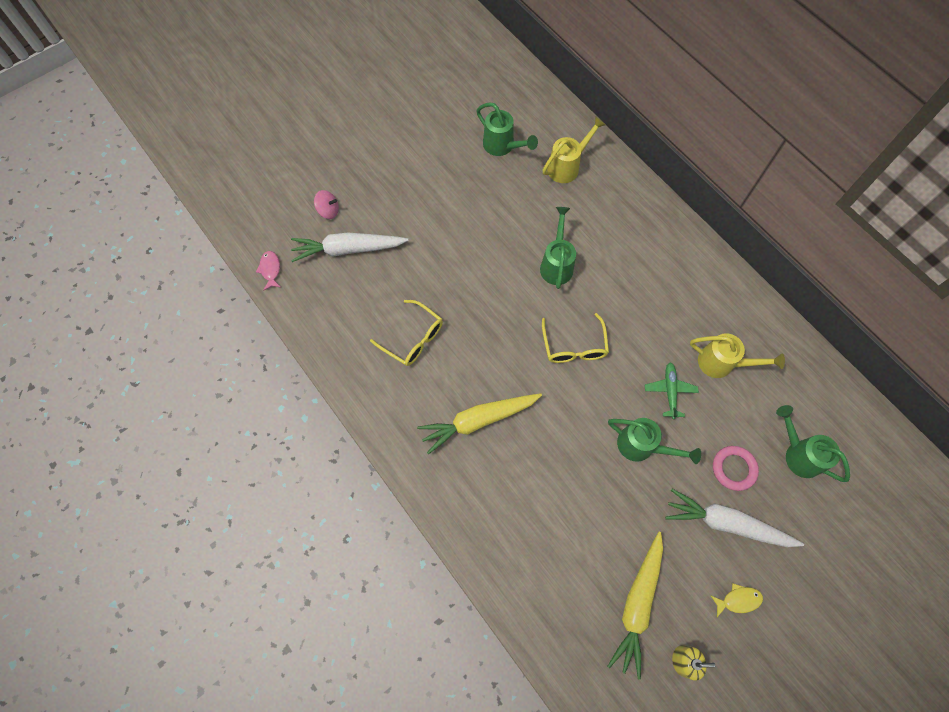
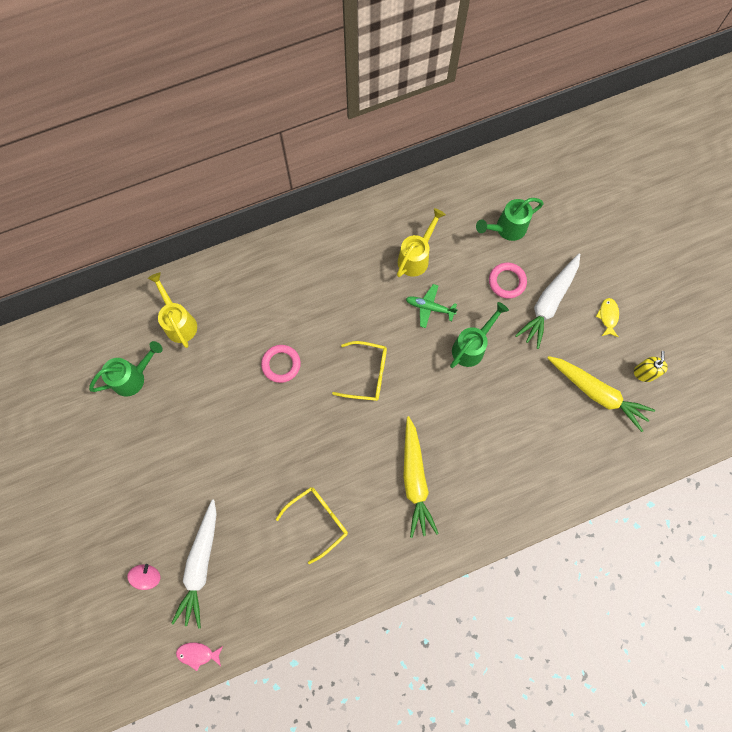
camera: 75 degrees left, 5 degrees up
(556, 264) = (281, 364): green watering can -> pink ring

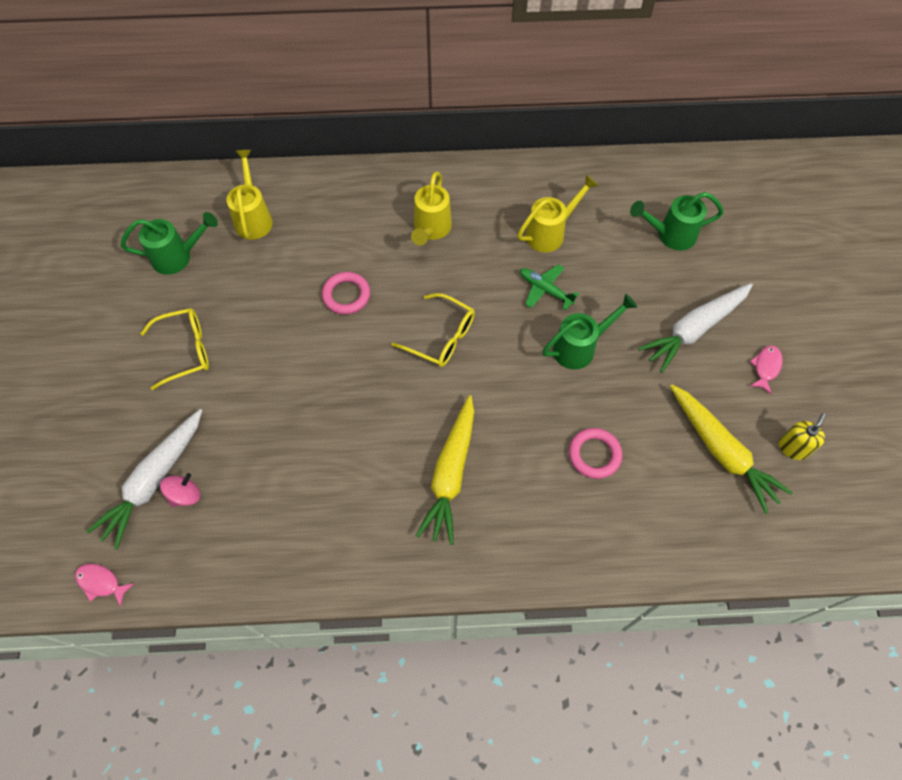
camera: 20 degrees right, 10 degrees down
(147, 576) = (88, 472): pink spinning top -> pink spinning top (185, 495)
(318, 520) = (314, 480): yellow glasses -> yellow glasses (186, 350)
(324, 285) = (431, 230): none -> yellow watering can
(507, 281) = (650, 290): pink ring -> pink ring (594, 455)
(608, 316) = (766, 367): yellow fish -> pink fish

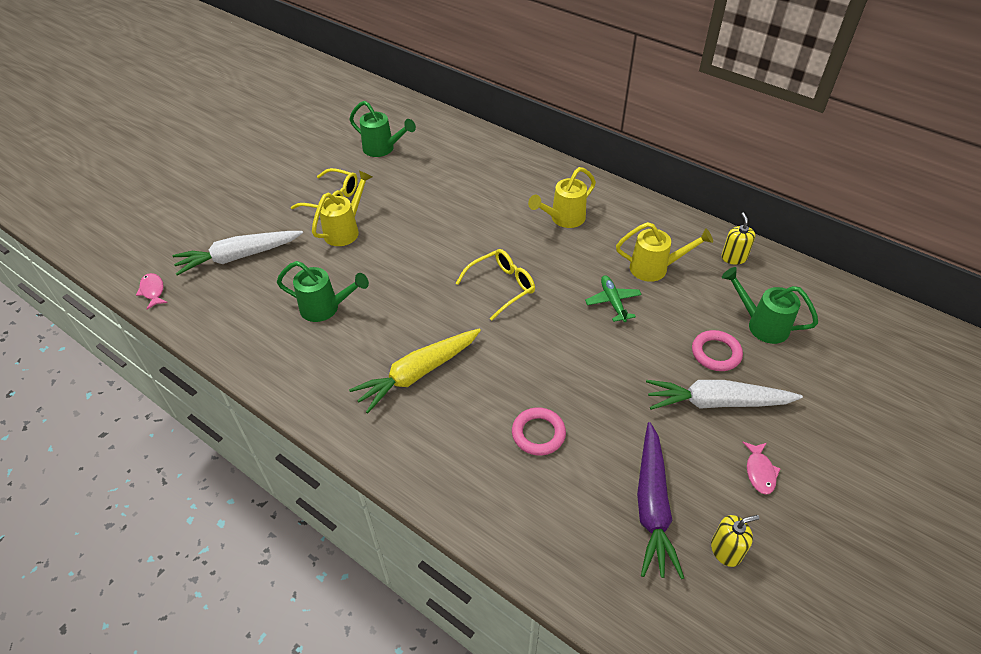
camera: 40 degrees right, 15 degrees down
(185, 495) = (246, 275): pink spinning top -> none
(253, 218) = (450, 152): yellow watering can -> yellow watering can (345, 230)
(346, 295) = (463, 225): pink ring -> pink ring (716, 353)
(441, 337) = (502, 286): yellow glasses -> yellow glasses turned 105 degrees counterclockwise
(580, 347) = (602, 355): green watering can -> green watering can (325, 308)
(601, 181) = (734, 257): none -> yellow soap dispenser
(722, 451) = (652, 506): yellow carrot -> purple carrot
(766, 367) = (759, 472): pink fish -> pink fish turned 120 degrees clockwise

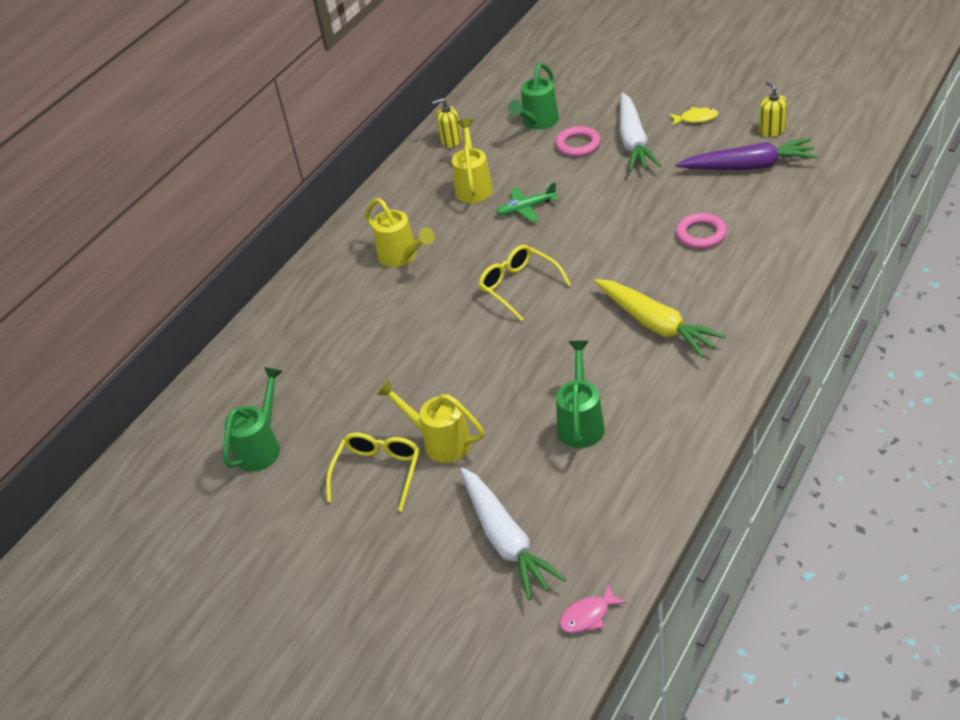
camera: 90 degrees left, 5 degrees down
(759, 472) = (696, 119): pink fish -> yellow fish

